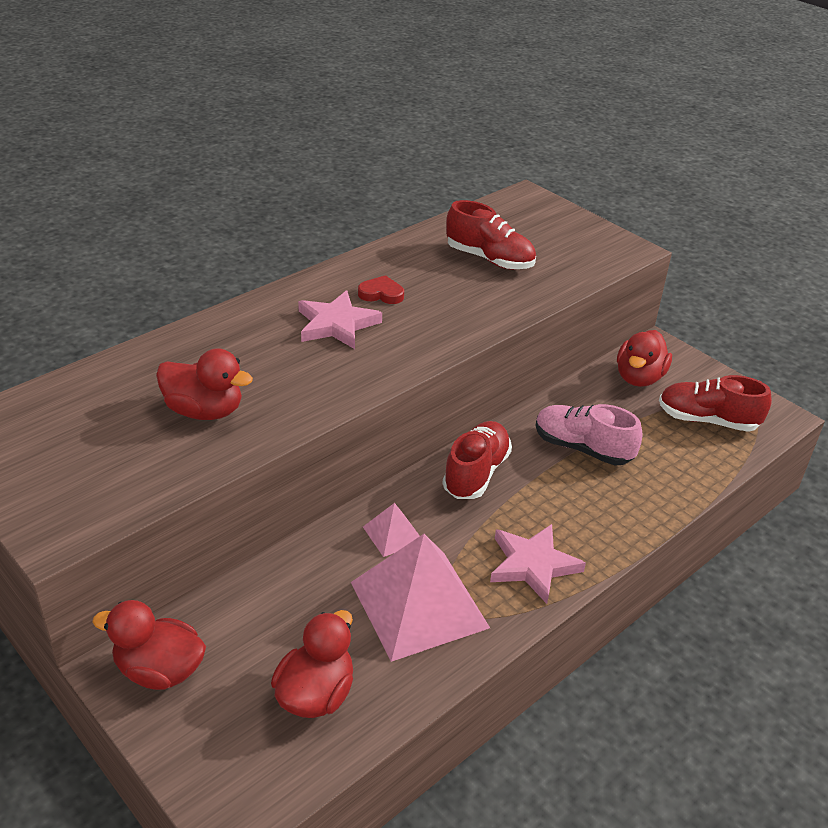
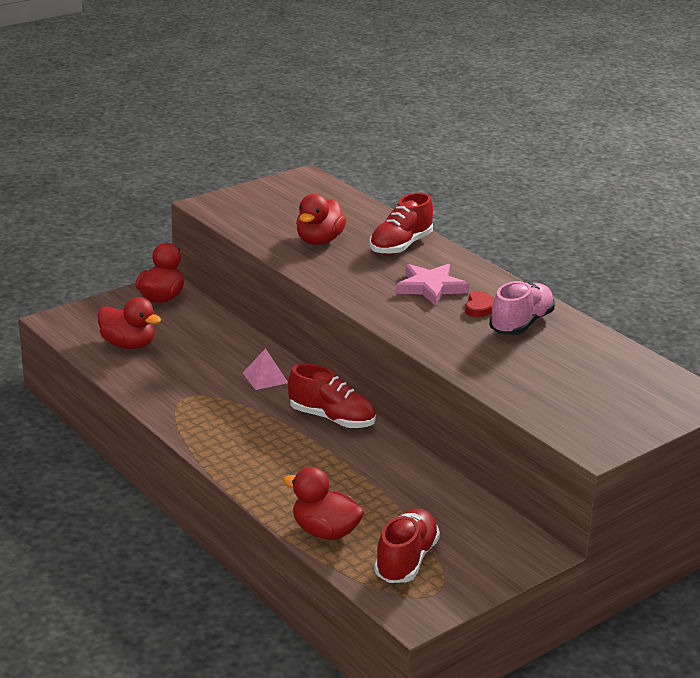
camera: 95 degrees right, 10 degrees down
(419, 605) = (193, 384): pink pyramid -> none
(489, 259) = (553, 363): red shoe -> red shoe (400, 246)
(533, 565) = (222, 434): pink star -> none
(582, 448) = (363, 476): pink shoe -> pink shoe (521, 324)
(639, 378) = (477, 528): red duck -> red duck (325, 532)

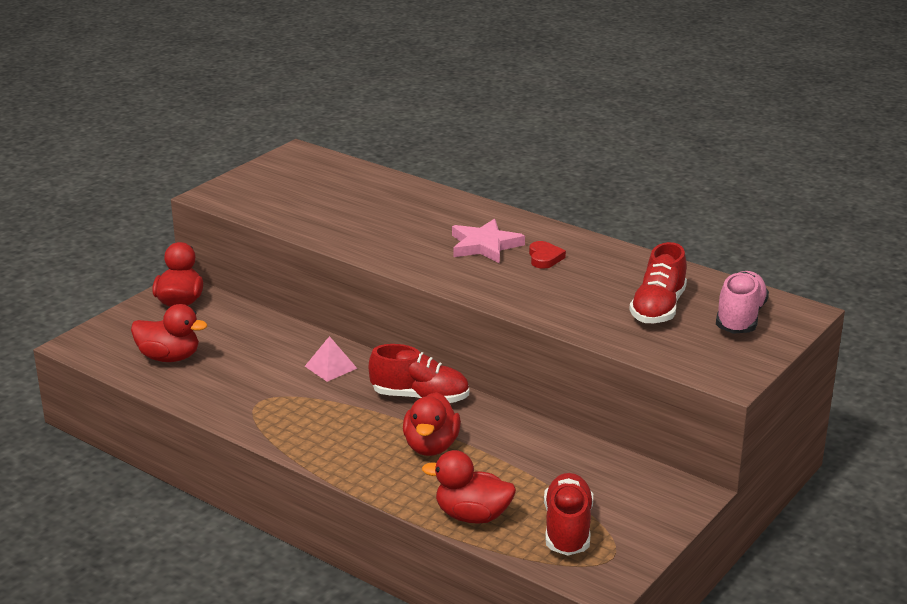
camera: 15 degrees left, 0 degrees up
(319, 241) = (347, 215): red duck -> red duck (431, 446)
(400, 246) = (432, 208): red shoe -> red shoe (658, 308)
(521, 324) = (592, 268): pink shoe -> pink shoe (740, 318)

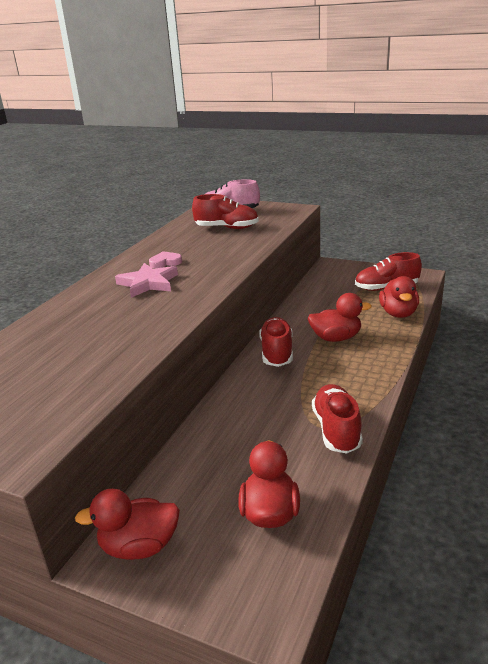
camera: 100 degrees left, 0 degrees up
(248, 409) = (336, 430): none -> red shoe
(330, 367) = (249, 401): pink pyramid -> none
(544, 258) = (165, 262): red heart -> pink heart

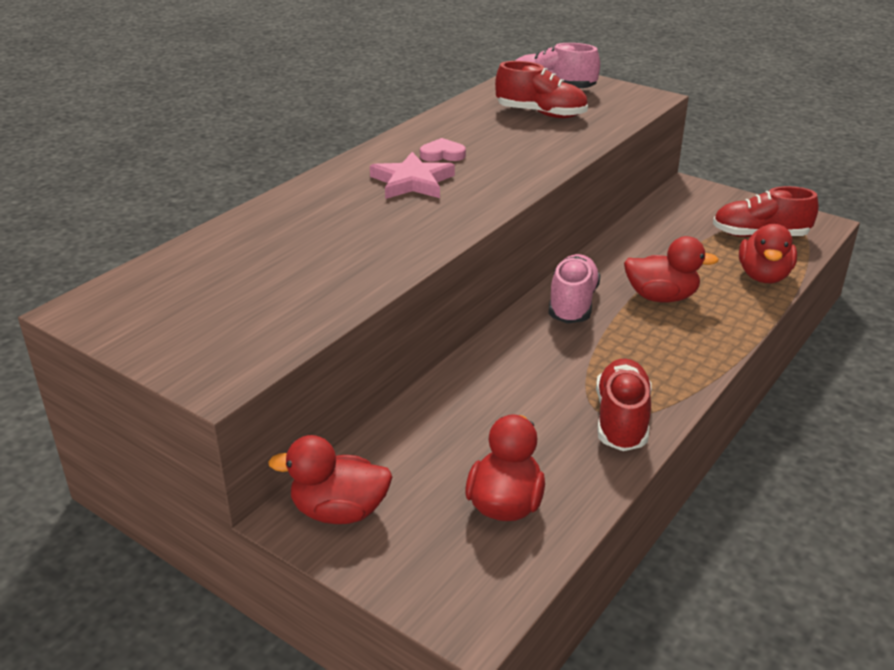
camera: 10 degrees right, 5 degrees up
(277, 352) = (572, 304): red shoe -> pink shoe

